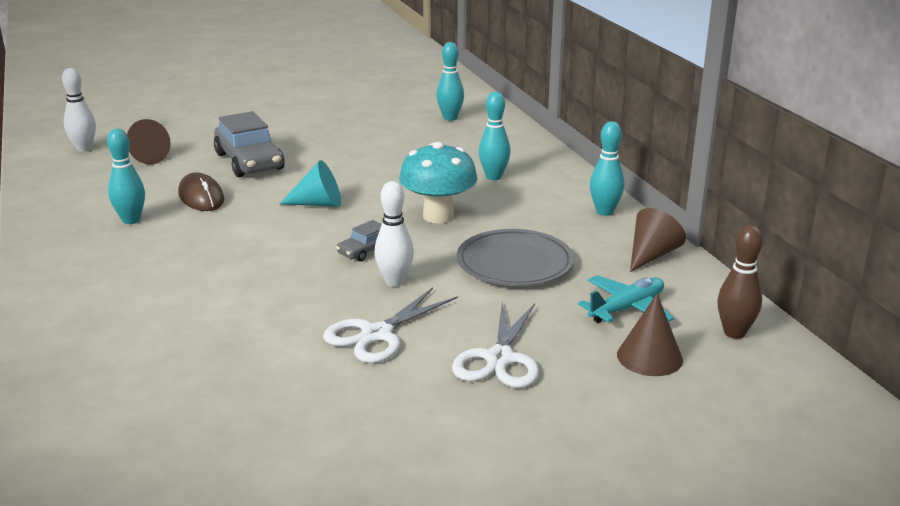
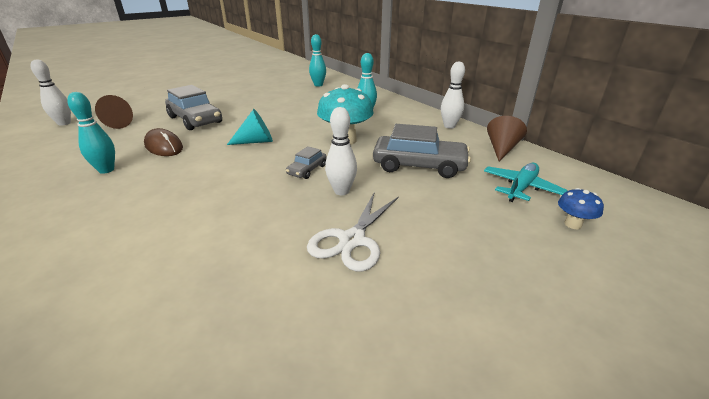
camera: 15 degrees left, 5 degrees up
(500, 359) = (466, 246): white scissors -> none
(514, 263) = (419, 165): grey plate -> grey car
(604, 212) = (449, 126): turquoise bowling pin -> white bowling pin
(649, 357) = (573, 224): brown cone -> blue mushroom
(734, 333) = (606, 195): brown bowling pin -> none

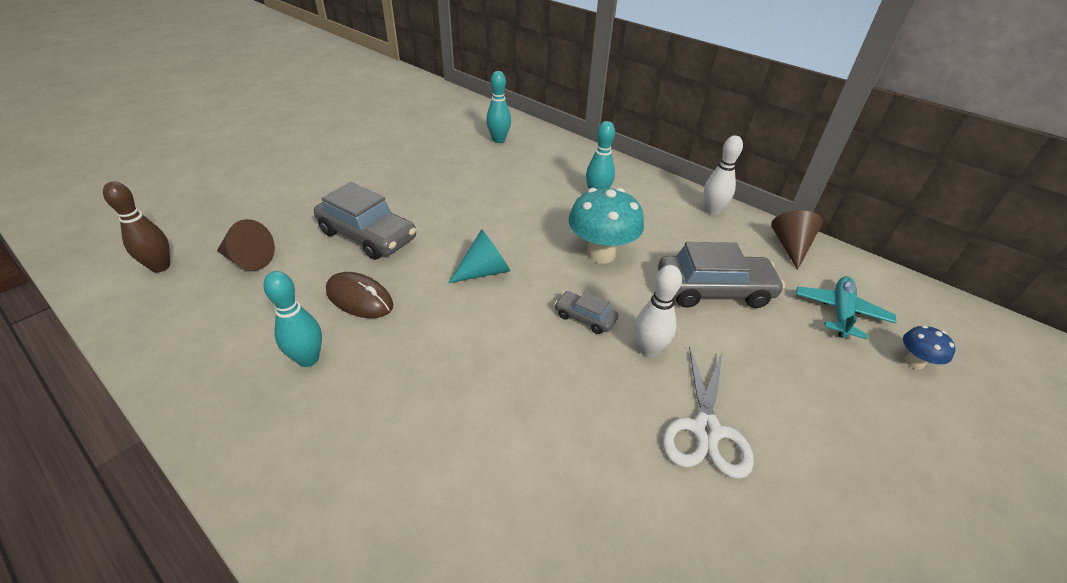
camera: 15 degrees left, 10 degrees up
(64, 123) = (160, 267): white bowling pin -> brown bowling pin
(307, 170) = (585, 317): grey car -> grey car turned 105 degrees clockwise

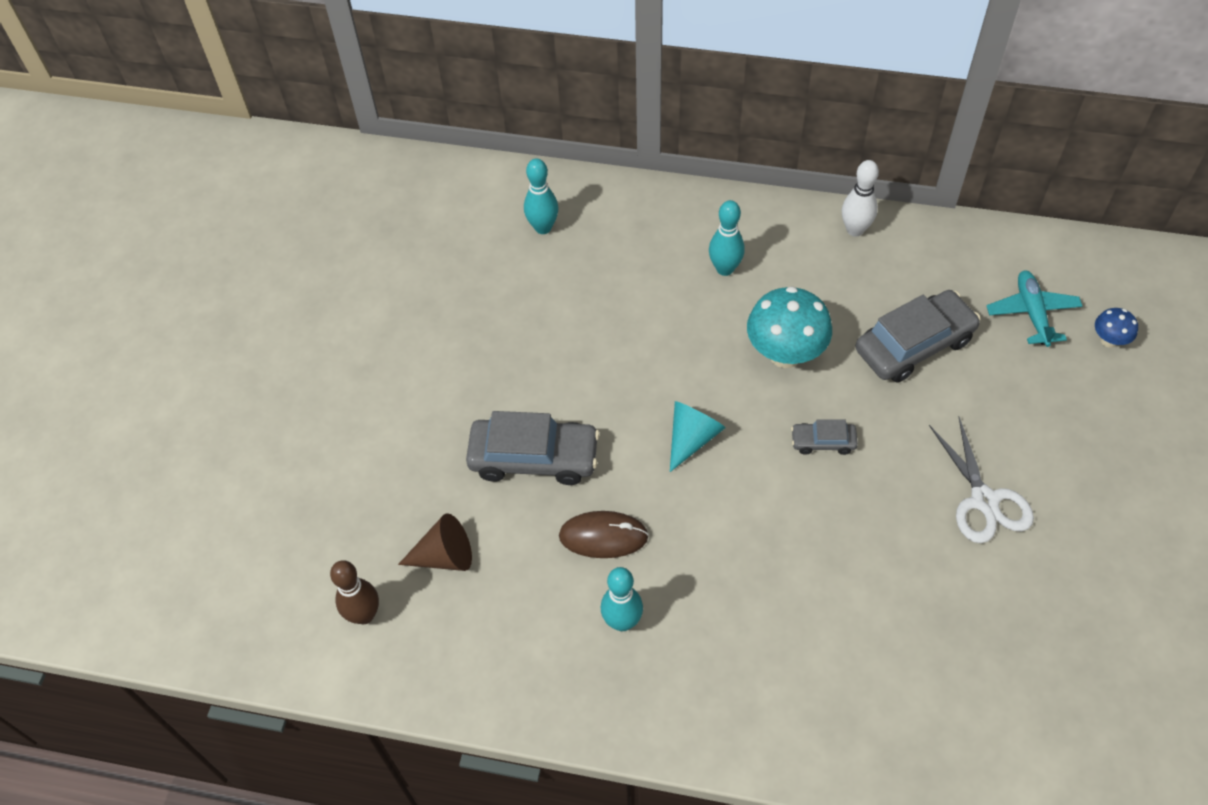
camera: 25 degrees left, 15 degrees up
(648, 350) = (897, 447): white bowling pin -> none
(790, 247) = (954, 246): brown cone -> none

